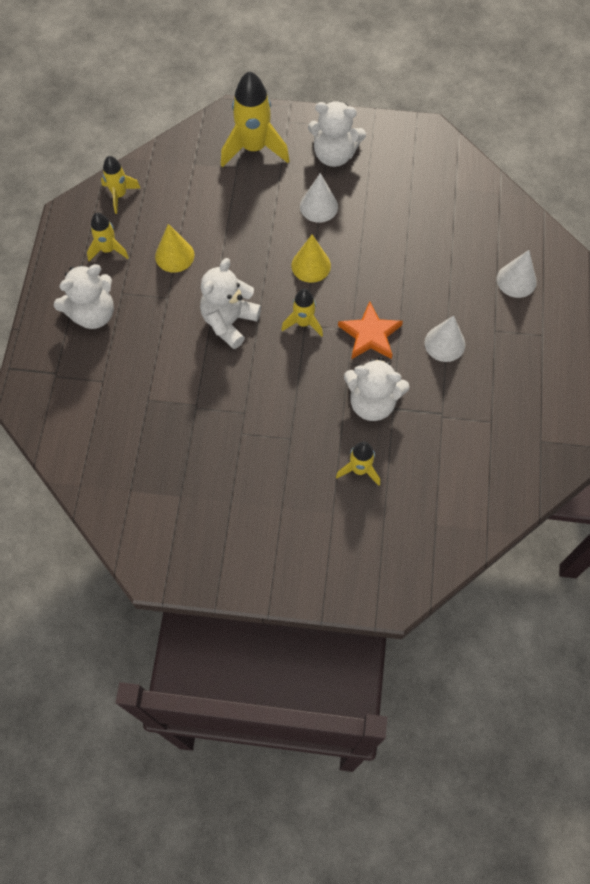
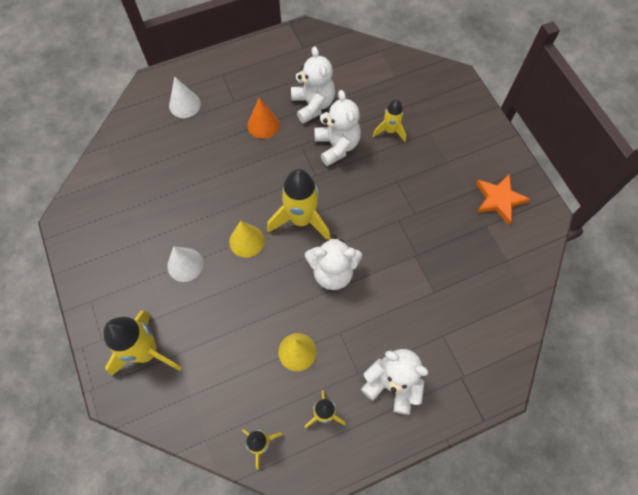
camera: 120 degrees left, 0 degrees up
(303, 323) = (301, 219): yellow rocket -> yellow rocket, size x1.78
(334, 155) = (123, 280): white teddy bear -> white teddy bear (313, 105)
(370, 334) = (284, 172): orange star -> orange star (499, 200)
(444, 343) = (263, 125): white cone -> orange cone

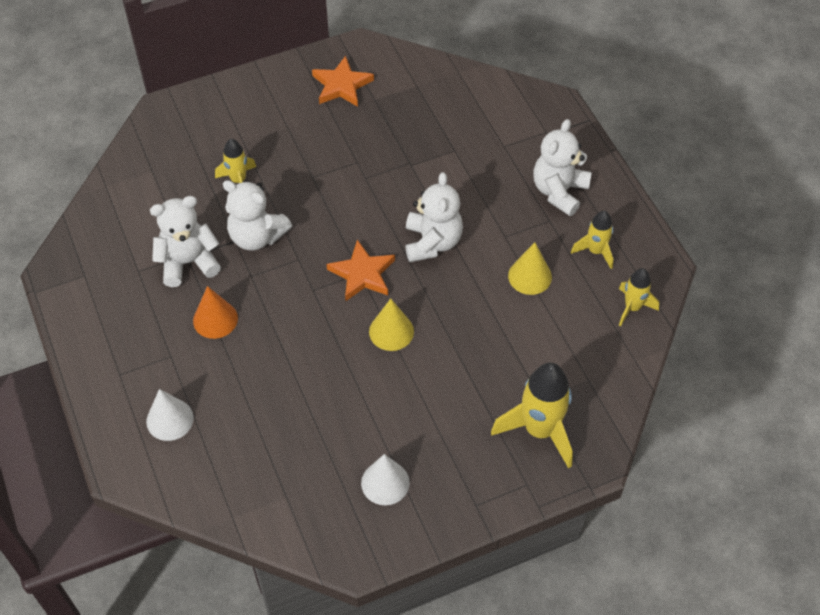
camera: 90 degrees left, 10 degrees down
(185, 264) = (424, 398): white cone -> white cone (385, 482)
(301, 219) = (362, 274): yellow rocket -> orange star
(337, 146) = (257, 236): white teddy bear -> white teddy bear turned 135 degrees counterclockwise

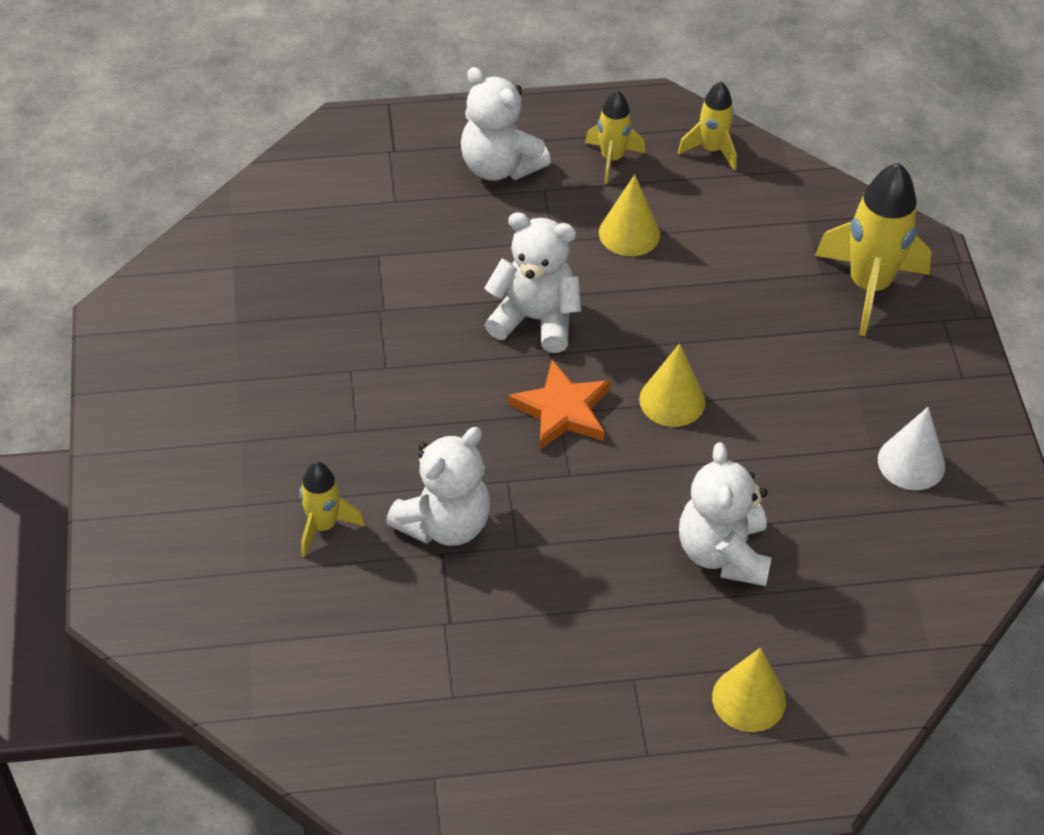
camera: 75 degrees left, 5 degrees down
(170, 419) = (749, 699): white cone -> yellow cone
(188, 262) = (462, 623): white teddy bear -> white teddy bear (723, 553)
(215, 319) = (584, 607): orange cone -> none
(342, 85) = (188, 354): orange star -> none

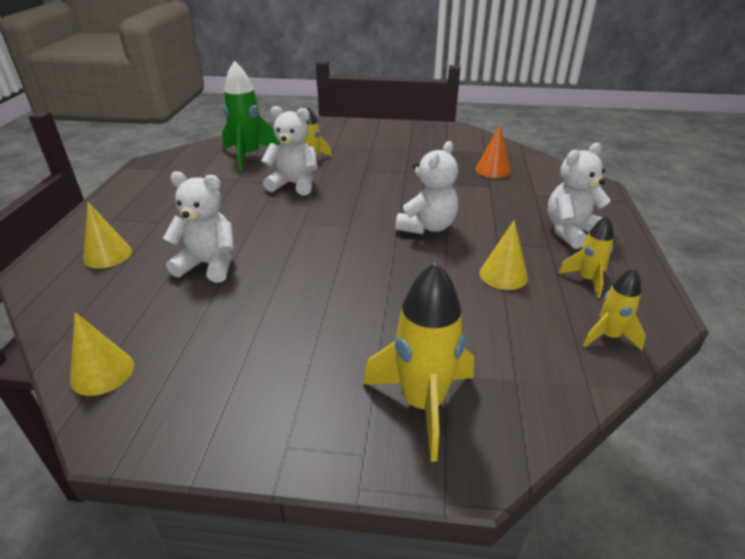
camera: 105 degrees right, 15 degrees down
(315, 252) = (493, 170): none -> orange cone
(340, 640) = (249, 156): none -> green rocket
(445, 523) = (294, 184): white teddy bear -> white teddy bear turned 135 degrees clockwise
(562, 410) = (351, 226): orange star -> none
(672, 400) = (339, 266): yellow cone -> yellow cone (102, 372)
(911, 462) = (215, 376): white cone -> none

